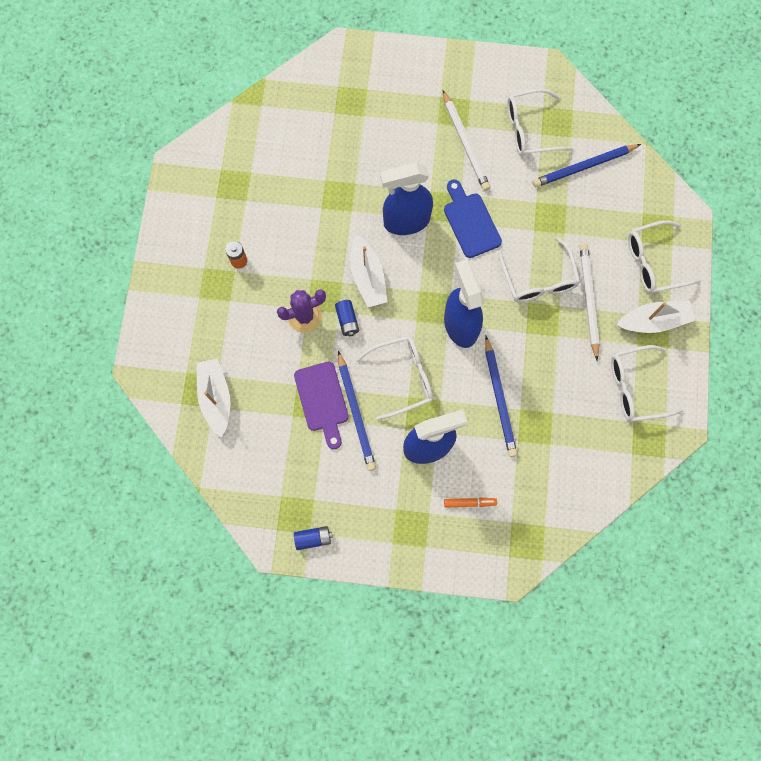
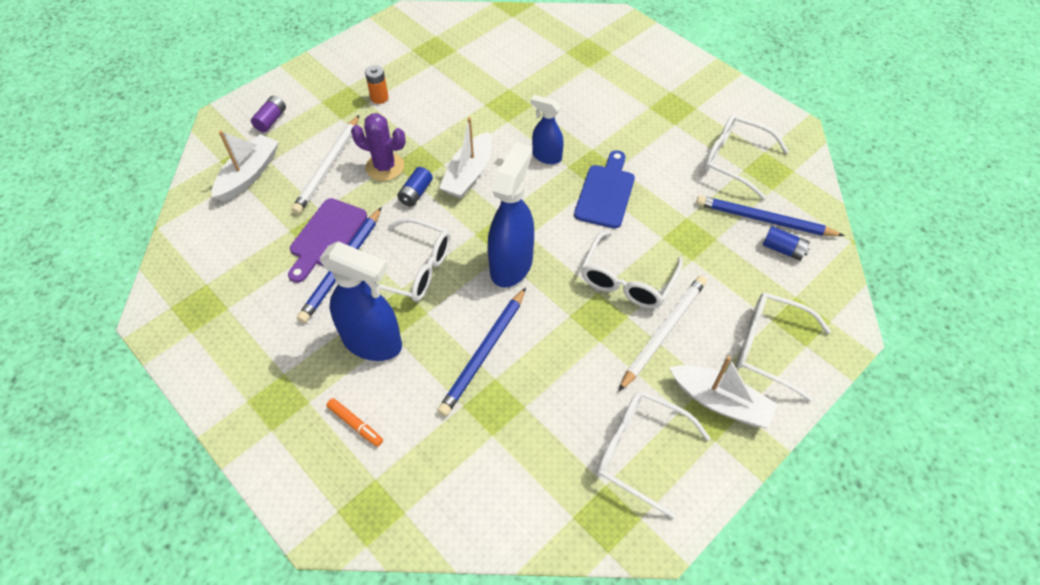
camera: 40 degrees right, 20 degrees down
(180, 342) = (271, 120): none -> purple battery
(313, 538) = (188, 338): blue battery -> blue battery (783, 249)
(406, 221) = (546, 156): blue spray bottle -> blue spray bottle, size x0.57
(465, 143) = (660, 134): white pencil -> white pencil (328, 166)

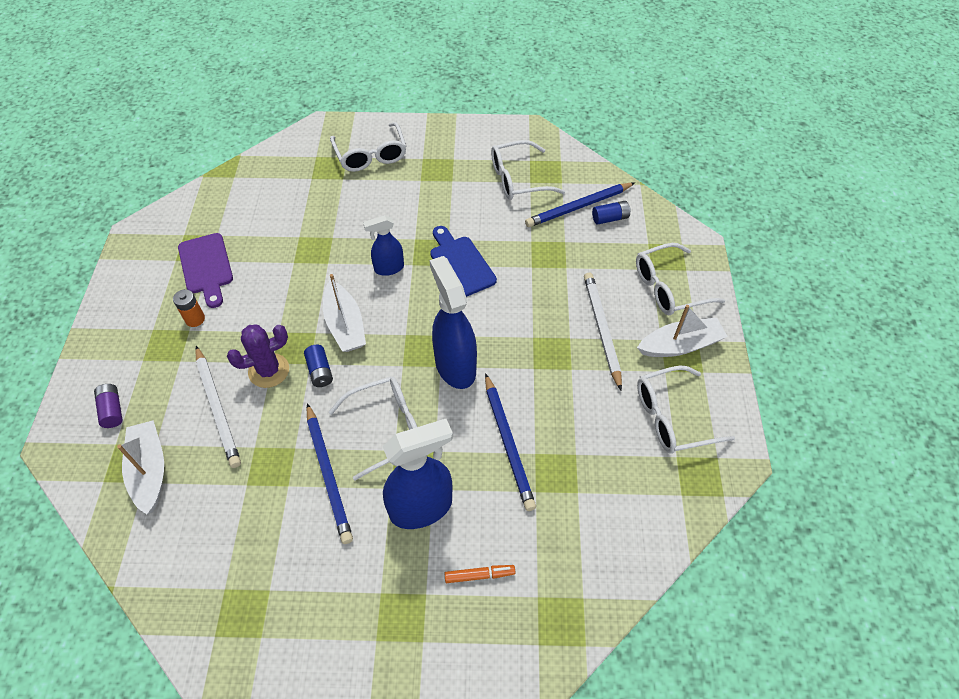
camera: 45 degrees left, 0 degrees up
(326, 237) = (286, 463): purple cutting board -> purple cutting board (206, 267)
(627, 279) = (542, 313): white glasses -> white glasses (370, 155)

